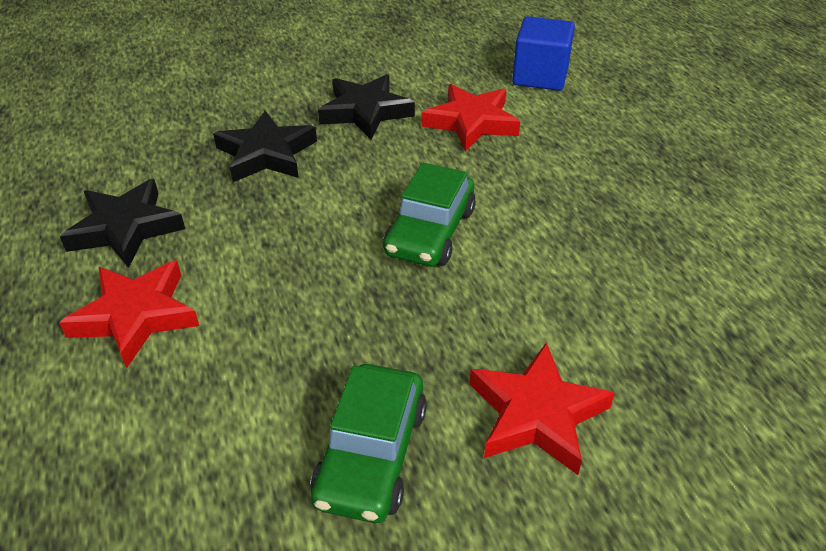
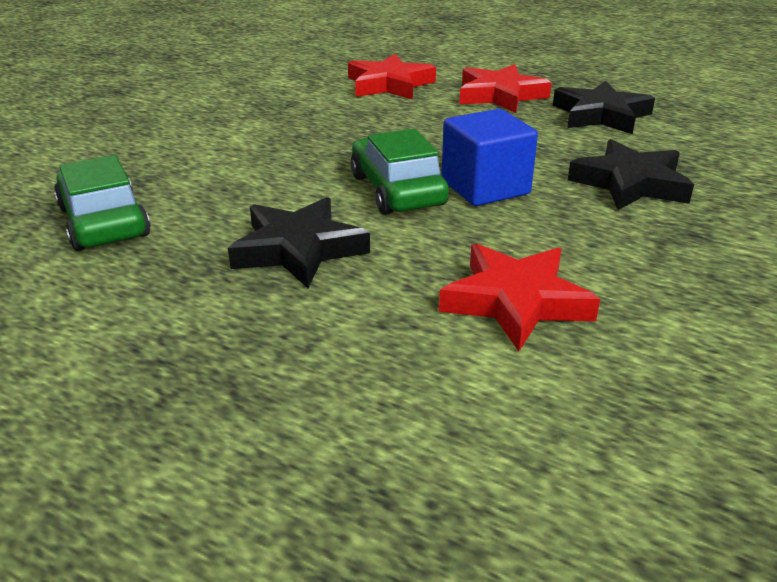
camera: 140 degrees right, 10 degrees down
(365, 111) = (642, 257): black star -> black star (298, 249)
(371, 454) = (288, 104): green car -> green car (104, 222)
(536, 414) = (207, 141): red star -> red star (389, 85)
(540, 76) = (543, 438): blue cube -> blue cube (485, 187)

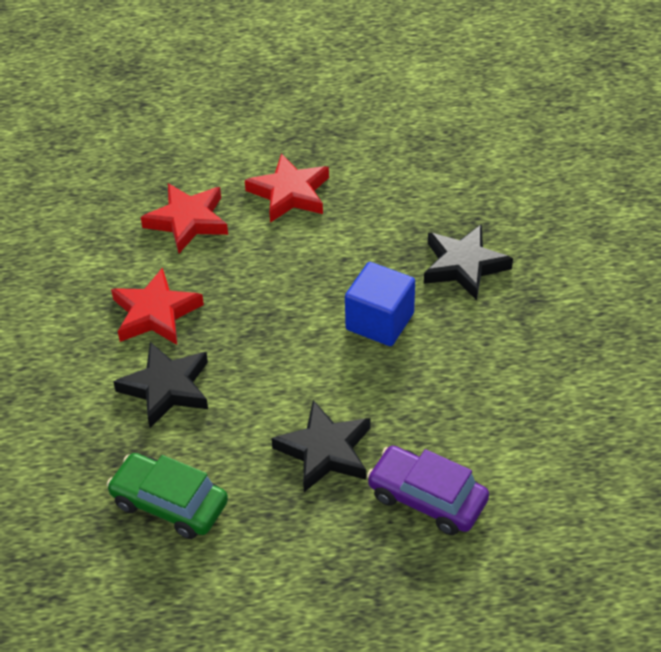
camera: 35 degrees left, 15 degrees up
(354, 336) = (427, 498): none -> purple car
(397, 190) = (327, 357): green car -> none
(515, 301) = (484, 420): red star -> red star (155, 313)
(601, 115) = (384, 185): black star -> black star (166, 388)

